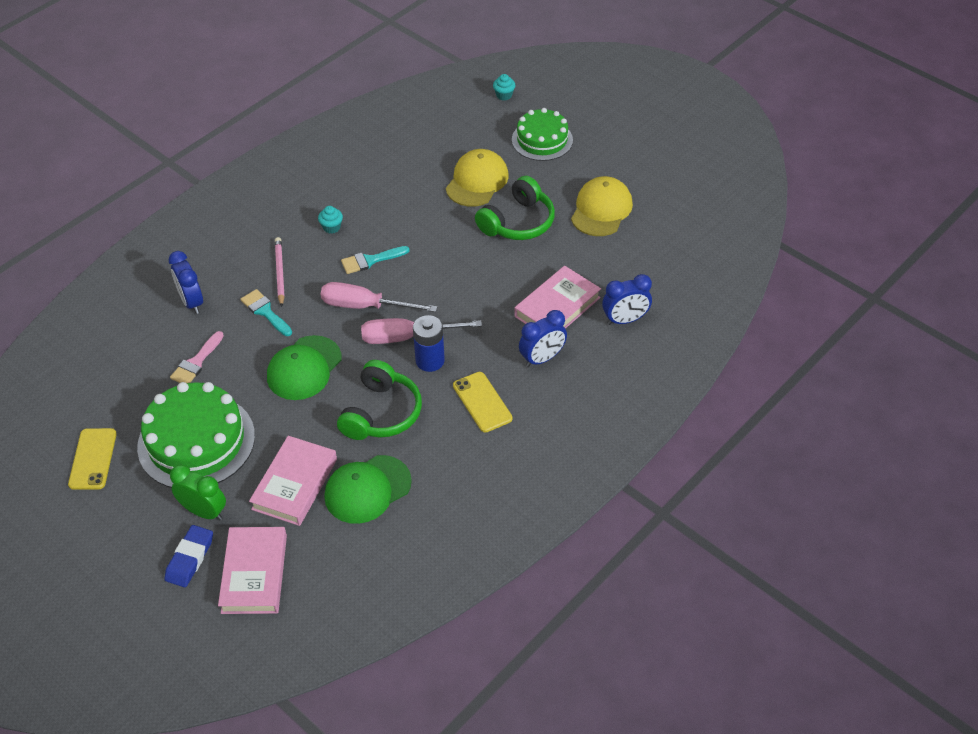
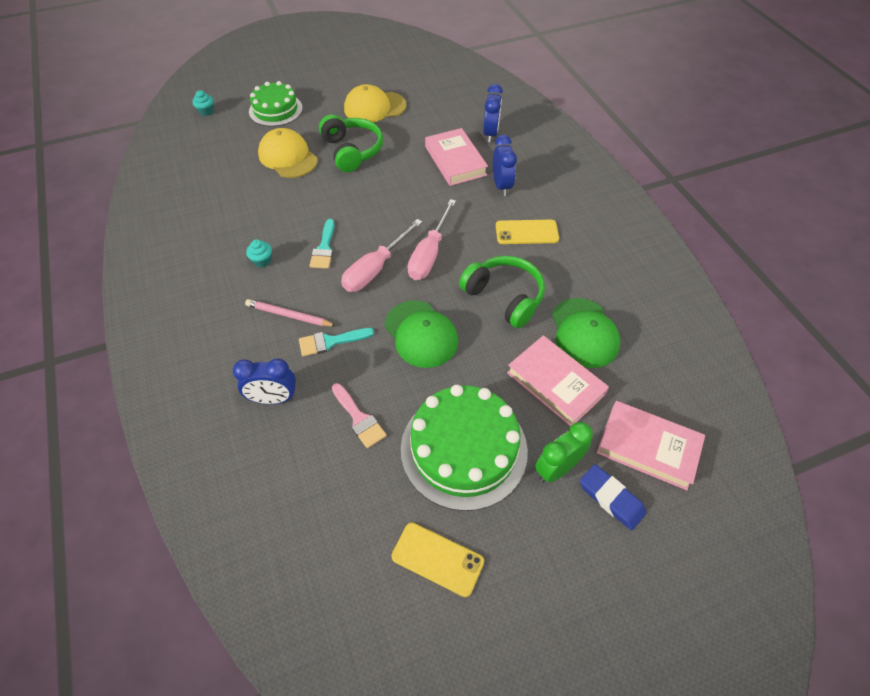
camera: 65 degrees left, 5 degrees up
(430, 361) = (465, 248): blue battery -> none
(601, 210) = (374, 107): yellow cap -> yellow cap turned 60 degrees counterclockwise

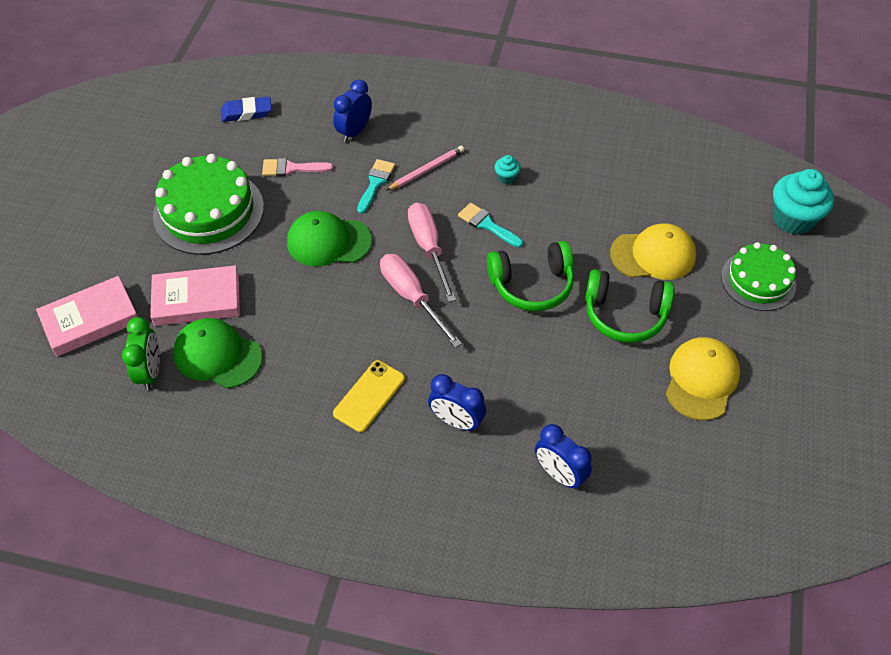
camera: 125 degrees right, 0 degrees up
(206, 111) = (793, 219): turquoise cupcake -> turquoise cupcake, size x2.17
(437, 559) = (158, 159): yellow phone -> none
(455, 161) = (534, 403): pink book -> none
(504, 297) = (310, 322): green headphones -> green headphones (532, 285)
(557, 468) = (139, 254): green clock -> green clock (151, 372)
(611, 498) = (88, 269): blue eraser -> blue eraser (246, 112)

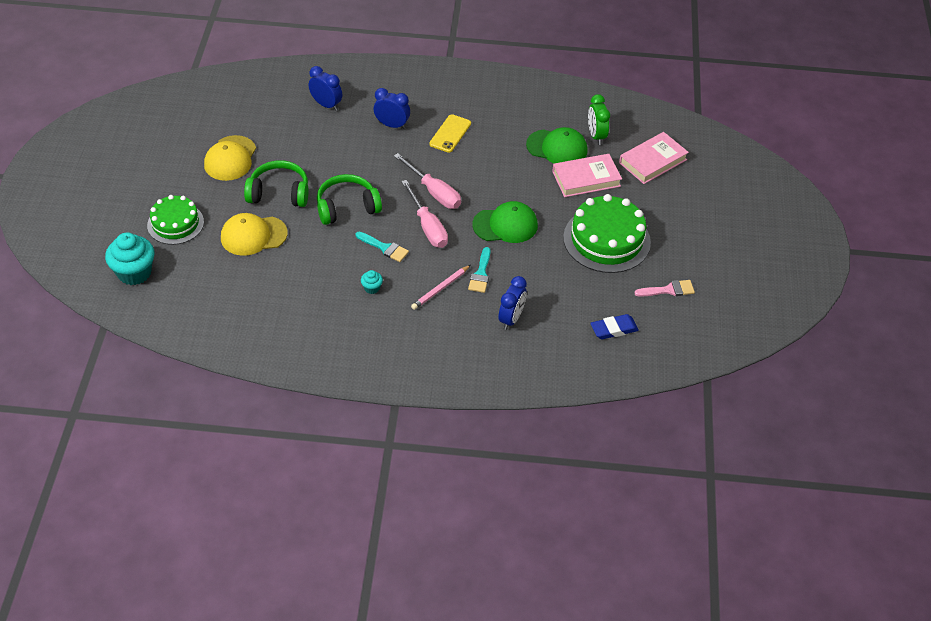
camera: 170 degrees right, 5 degrees down
(291, 168) = (554, 280): pink brush -> pink brush (668, 290)

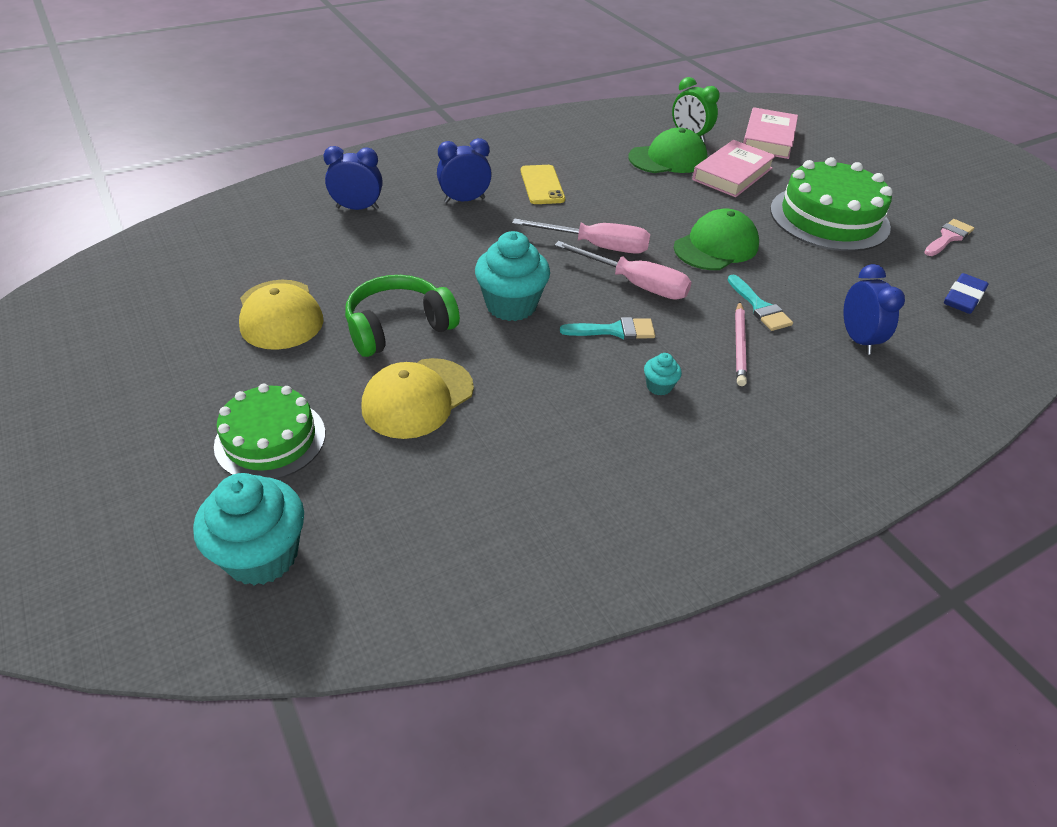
camera: 35 degrees left, 5 degrees down
(347, 207) = (511, 305): green headphones -> turquoise cupcake

